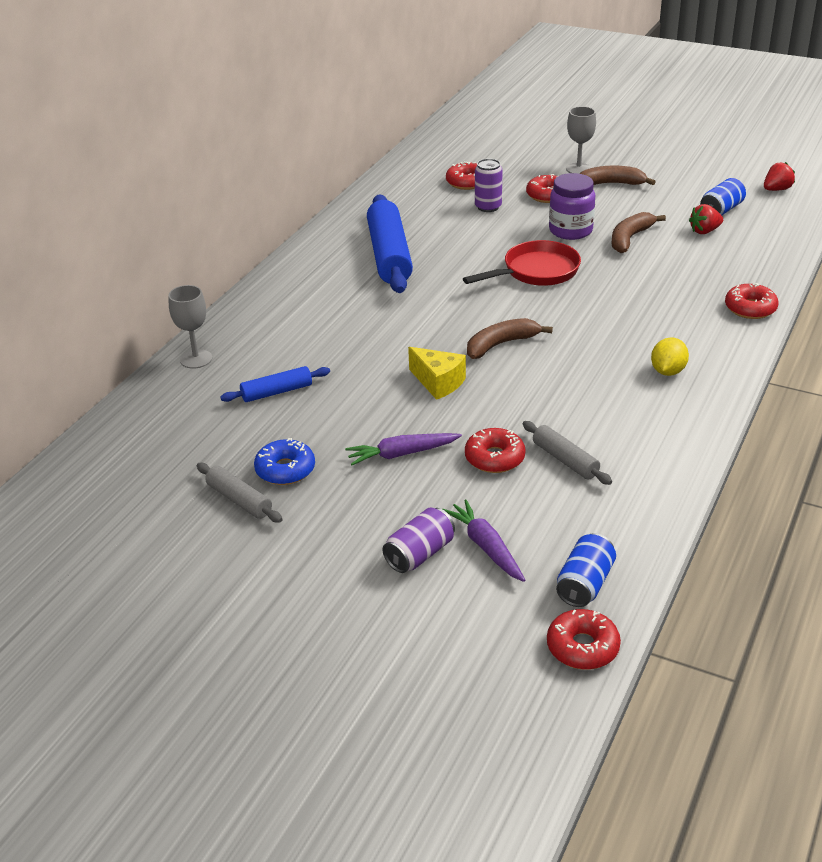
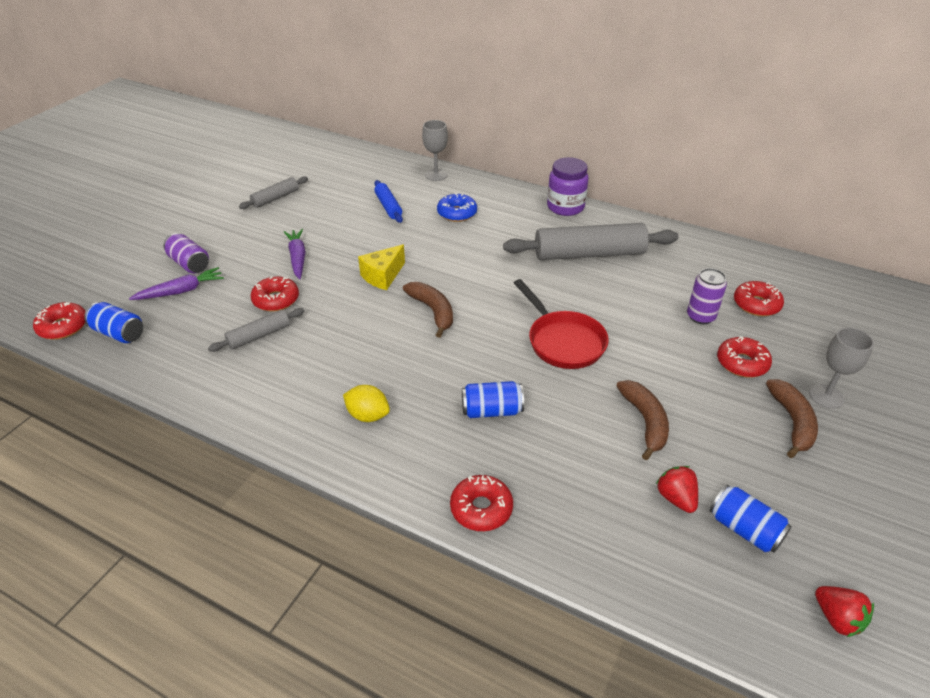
camera: 90 degrees right, 5 degrees up
(285, 470) = (299, 213): blue donut -> blue donut (457, 213)
(389, 255) = (589, 254): blue rolling pin -> grey rolling pin
(570, 231) = (657, 374): purple jar -> purple jar (565, 207)
(630, 238) = (645, 422): brown banana -> brown banana turned 45 degrees clockwise
(640, 306) = (492, 411): none -> blue can

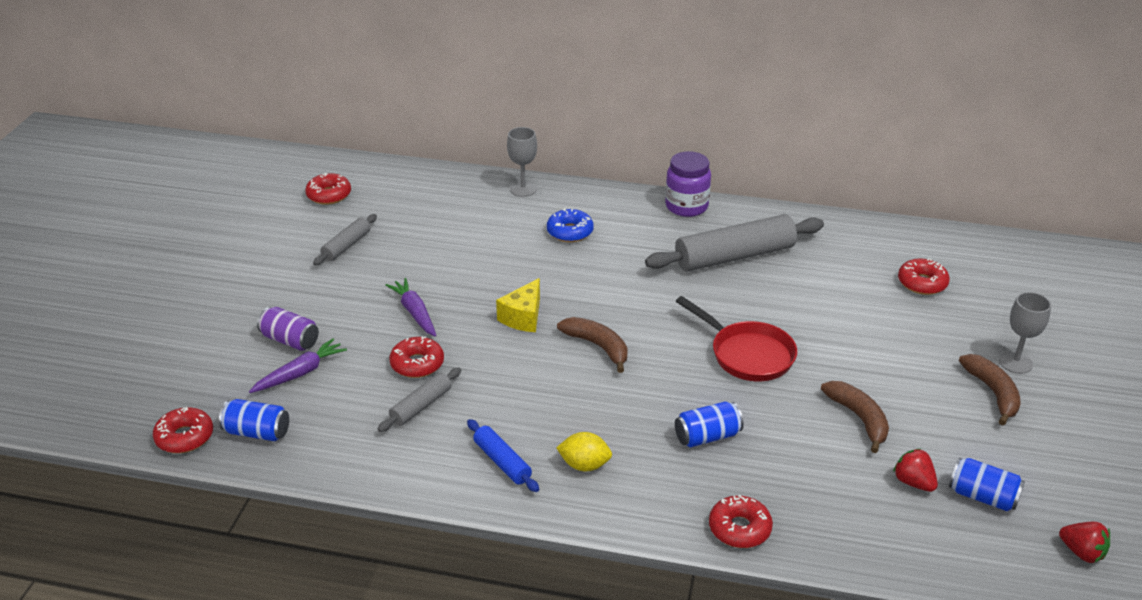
camera: 15 degrees left, 5 degrees down
(388, 207) = (487, 236): blue rolling pin -> blue rolling pin (502, 462)
(700, 316) = (873, 305): purple can -> none
(742, 363) = (928, 345): red donut -> red donut (329, 195)

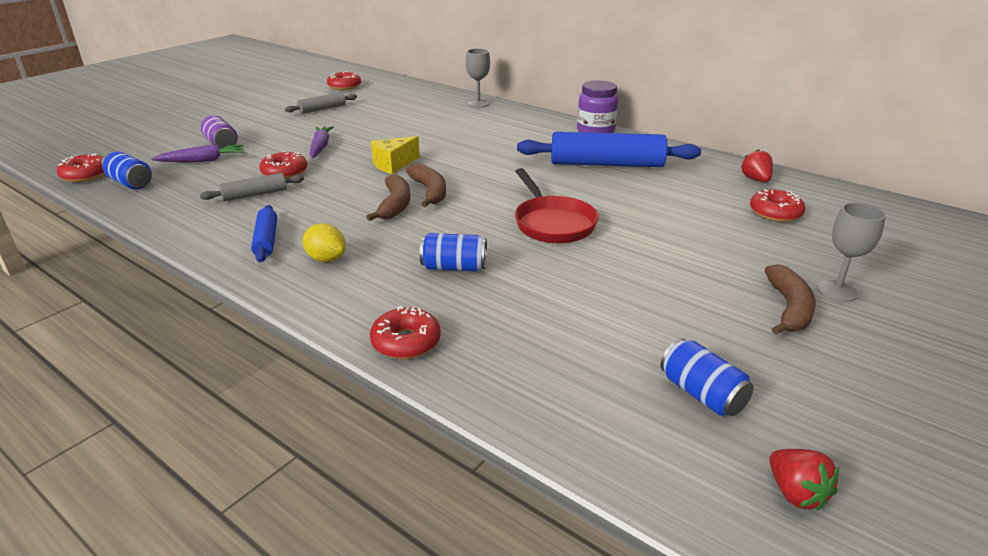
camera: 25 degrees right, 5 degrees down
(570, 232) = (486, 129): blue donut -> none
(734, 256) = (606, 164): grey rolling pin -> blue rolling pin
(859, 418) = (617, 291): brown banana -> brown banana (395, 205)
(913, 482) = (628, 358): red strawberry -> red strawberry (755, 179)

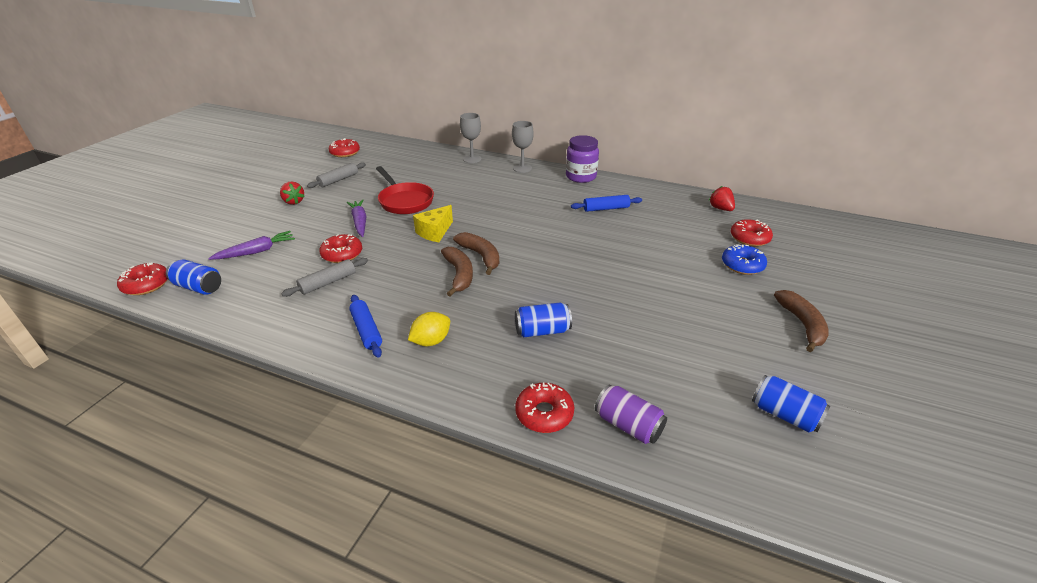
camera: 15 degrees left, 5 degrees up
(221, 144) = (264, 230): purple can -> purple can (628, 425)
(326, 259) = (431, 341): yellow lemon -> yellow lemon turned 60 degrees counterclockwise
(552, 223) = (595, 273): red pan -> red pan (404, 201)
(606, 164) = (606, 208): blue rolling pin -> blue rolling pin, size x0.51
(746, 238) = (742, 265): none -> blue donut
(795, 493) = (887, 487): red strawberry -> red strawberry (294, 202)
(836, 291) = (824, 303): grey goblet -> grey goblet (522, 168)

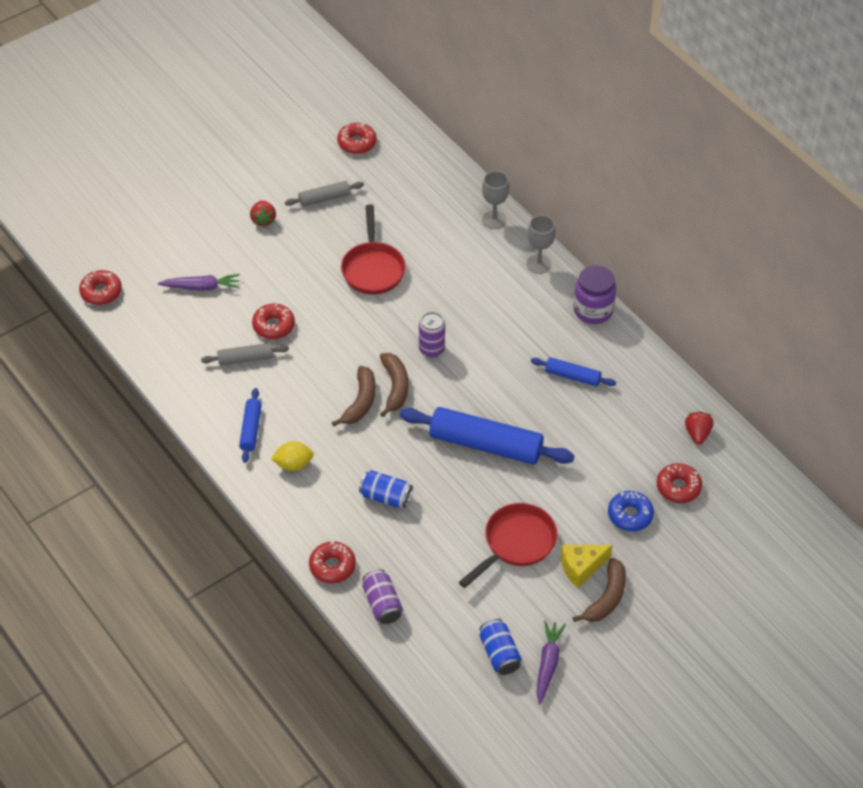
camera: 30 degrees right, 15 degrees up
(199, 287) = (141, 315): blue can -> none
(360, 222) = (311, 284): purple carrot -> purple carrot (548, 664)
(434, 232) = (374, 333): yellow cheese -> yellow cheese (581, 568)
(489, 227) = (431, 349): none -> purple can
(588, 264) = (485, 444): none -> blue rolling pin
(687, 318) = (516, 543): none -> red pan

